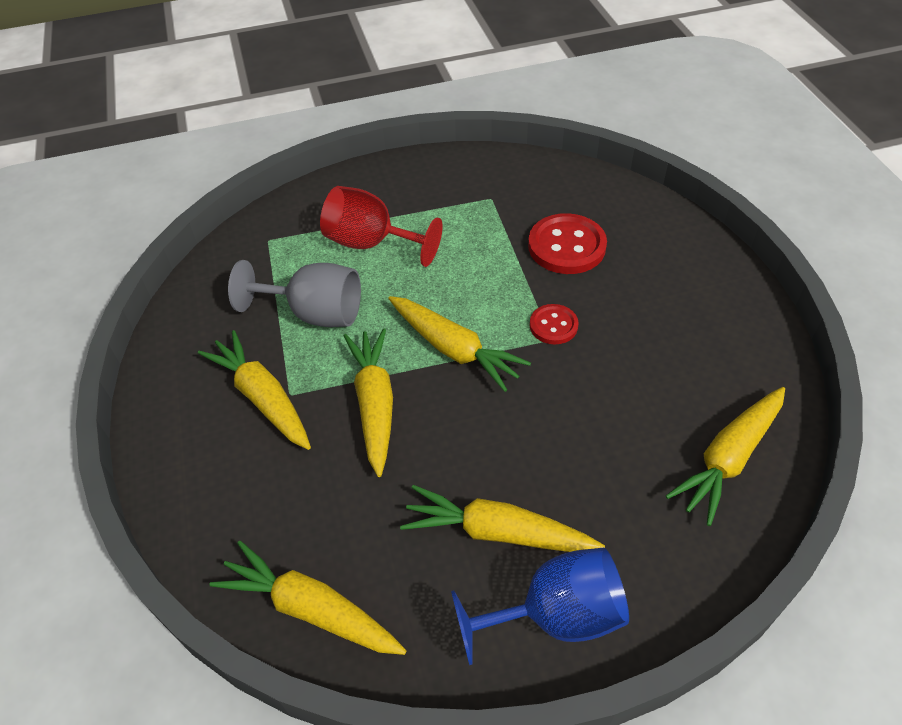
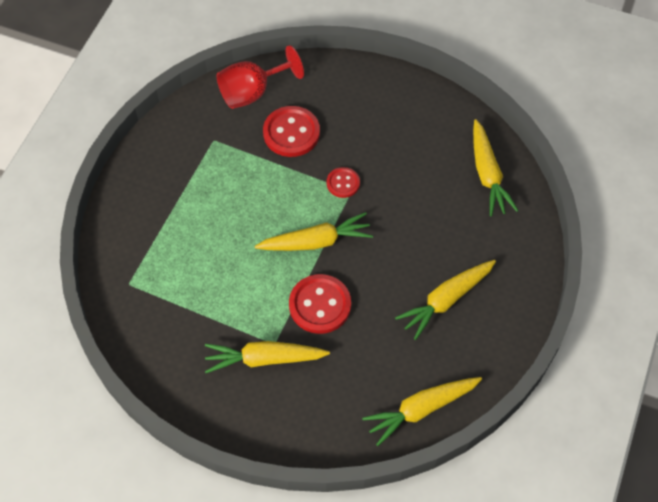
camera: 55 degrees left, 10 degrees up
(315, 313) = (222, 294): grey goblet -> none
(372, 243) = (190, 228): red goblet -> red goblet (252, 92)
(374, 404) = (320, 305): yellow carrot -> red button
(555, 616) = (506, 307): blue goblet -> none

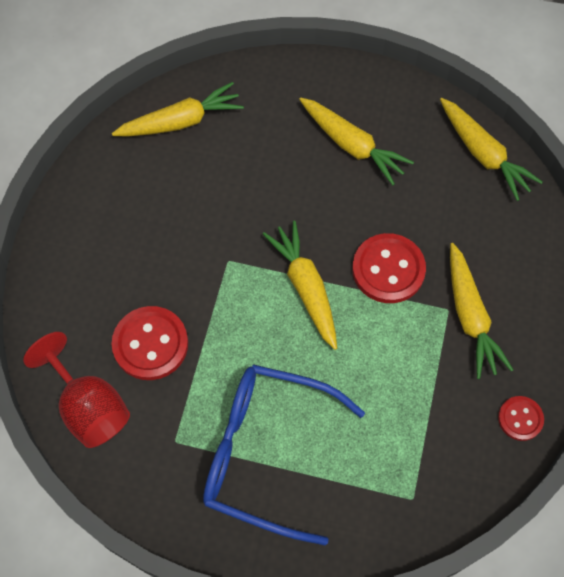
camera: 100 degrees left, 5 degrees up
(190, 194) = (266, 453): none -> blue glasses
(343, 183) = (218, 271): red button -> red button (520, 419)

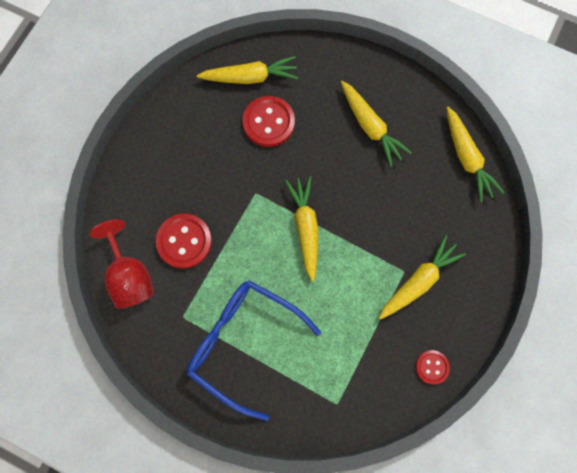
camera: 15 degrees right, 10 degrees up
(388, 269) = (369, 229): red button -> red button (268, 122)
(470, 316) = (418, 281): yellow carrot -> yellow carrot turned 135 degrees counterclockwise

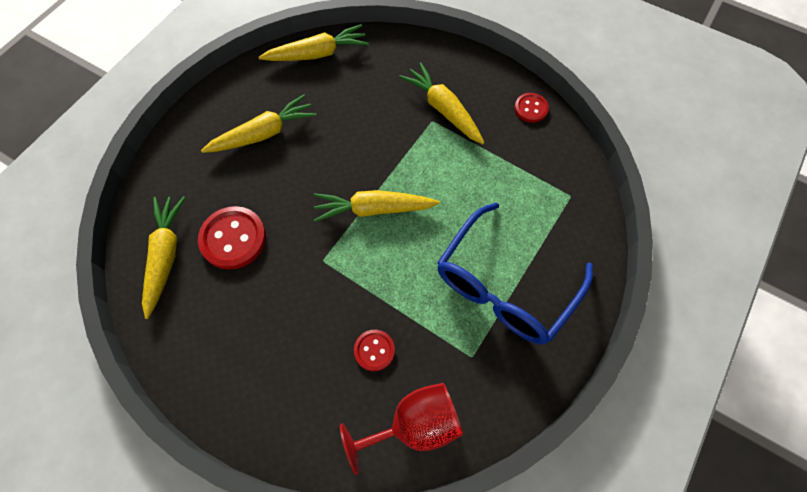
camera: 85 degrees left, 10 degrees down
(184, 241) = (374, 350): red button -> red button, size x0.57

